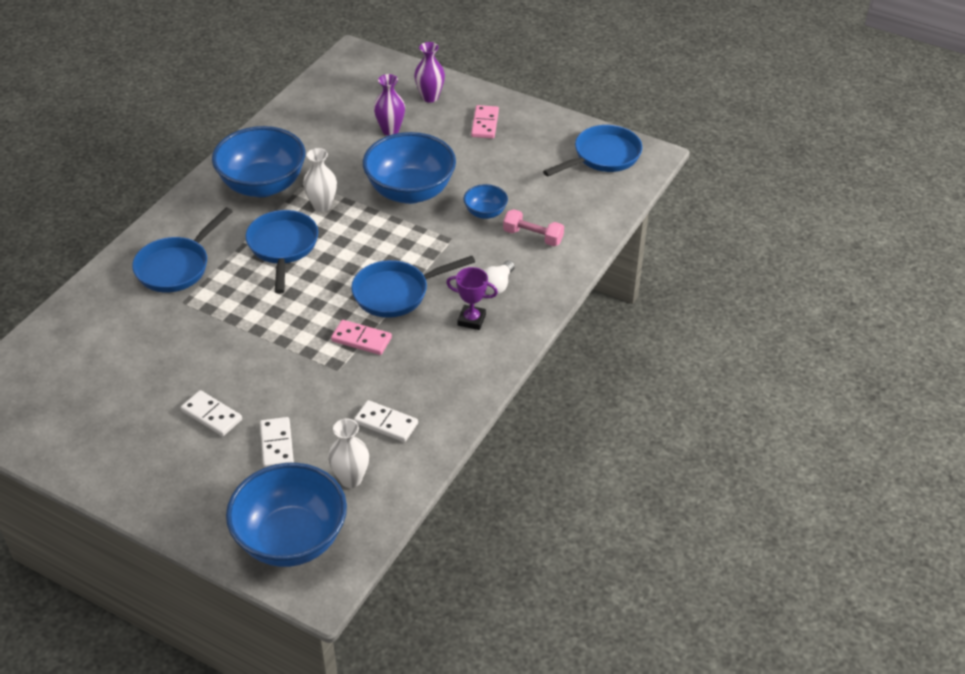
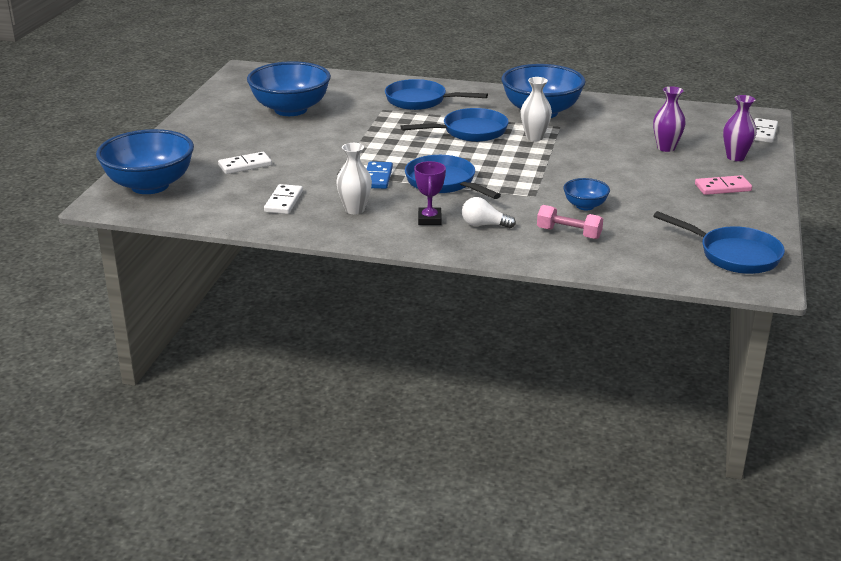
camera: 75 degrees right, 15 degrees down
(211, 415) = (267, 139): white domino -> white domino (763, 133)
(351, 479) = (217, 197): white vase -> white vase (355, 209)
(361, 339) = (377, 177): pink domino -> blue domino
(410, 191) = (585, 169): blue bowl -> blue bowl (290, 110)
(533, 236) = (569, 233): pink dumbbell -> pink dumbbell turned 75 degrees counterclockwise

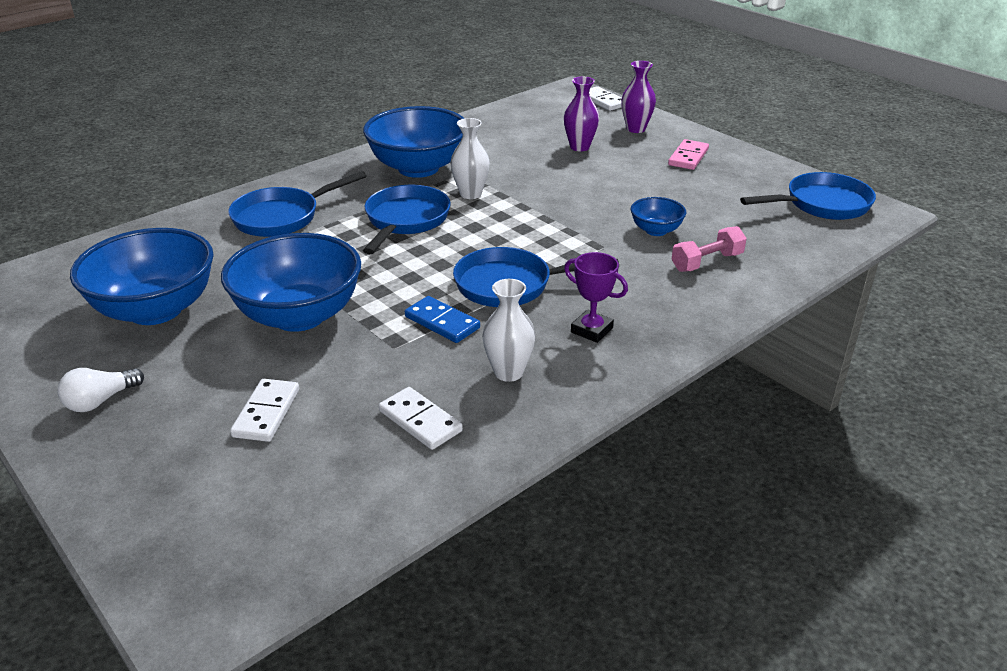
camera: 55 degrees left, 5 degrees up
(150, 185) = (203, 537): blue bowl -> blue bowl (299, 316)
(484, 225) = (640, 301): white light bulb -> white light bulb (100, 401)

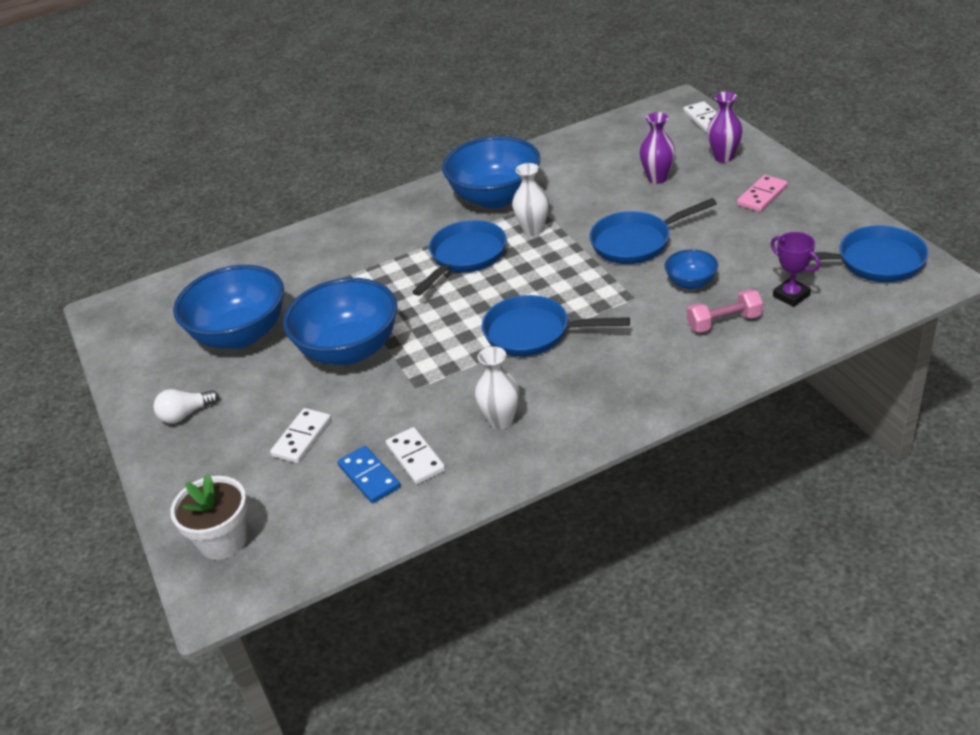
camera: 20 degrees right, 5 degrees up
(189, 545) = (223, 540): none -> white flower pot
(282, 217) = (361, 246): blue pan -> blue pan (636, 242)
(442, 322) = (463, 366): blue domino -> blue domino (369, 476)
(591, 330) = (587, 386): purple trophy -> purple trophy (791, 295)

